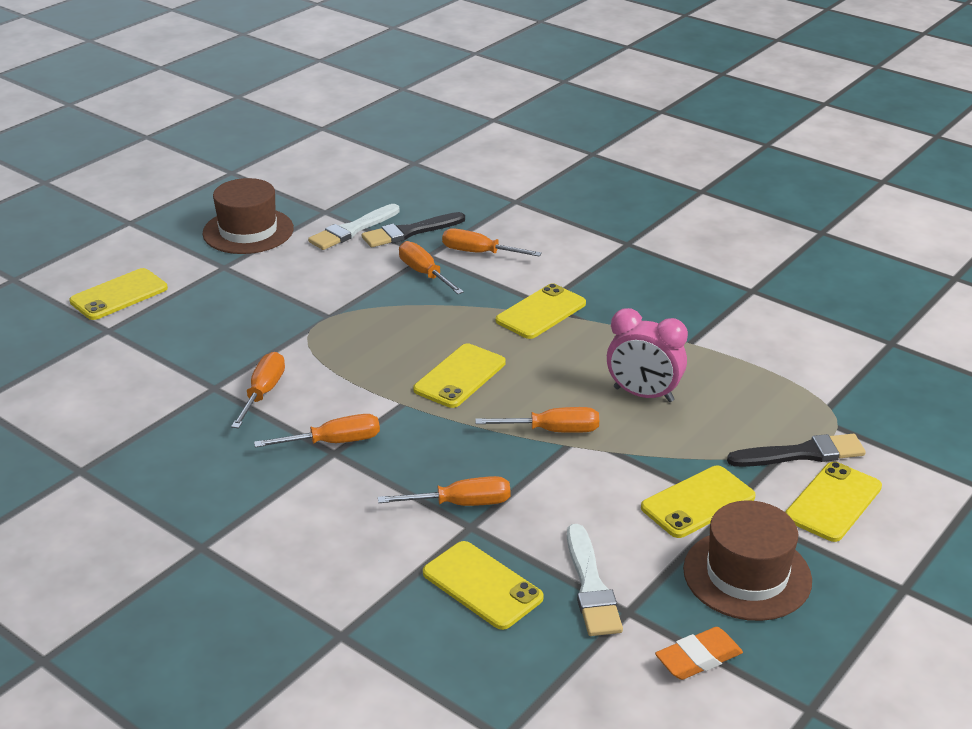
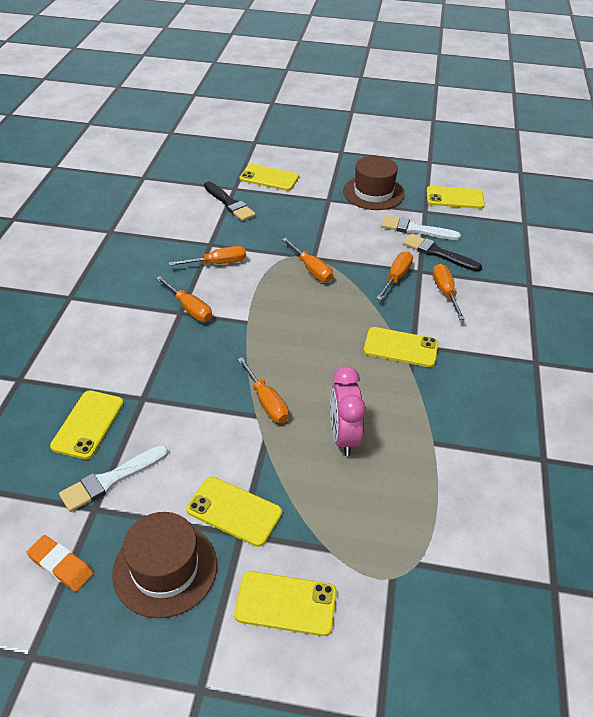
camera: 60 degrees right, 10 degrees up
(460, 376) = (294, 336): yellow phone -> yellow phone (455, 198)
(461, 504) = (162, 385): orange screwdriver -> orange screwdriver (311, 269)
(802, 453) = (337, 562): black brush -> black brush (229, 203)

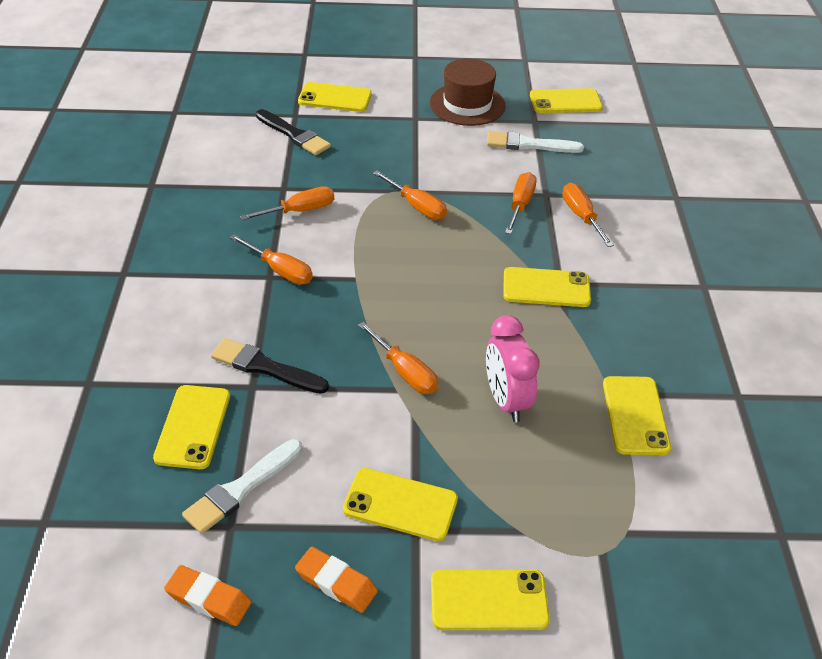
camera: 10 degrees left, 0 degrees up
(165, 568) = (336, 583): brown hat -> orange eraser
(438, 253) = (562, 170): black brush -> black brush (265, 367)
(450, 464) = (635, 415): none -> yellow phone

